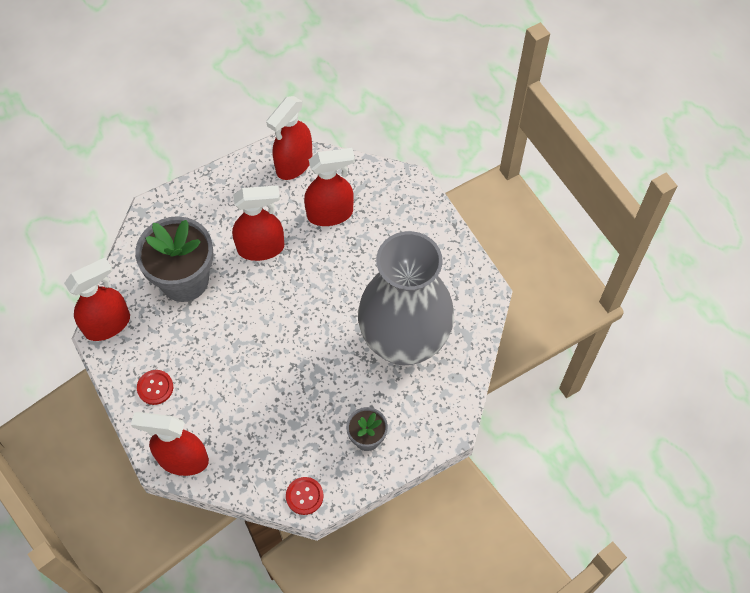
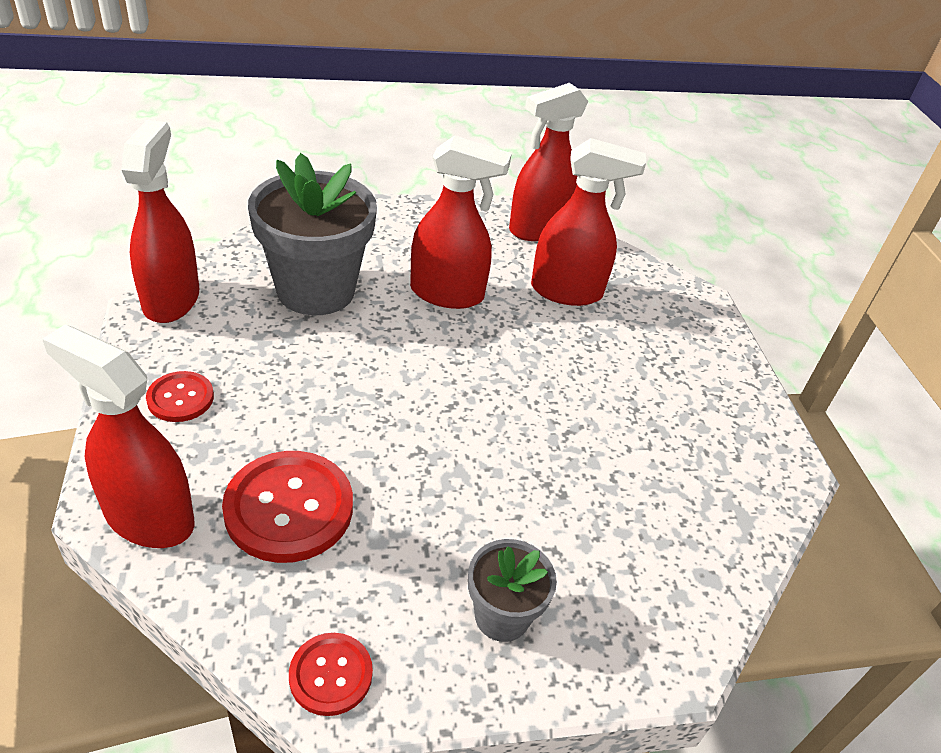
camera: 15 degrees right, 20 degrees down
(108, 324) = (171, 299): red spray bottle -> red spray bottle turned 75 degrees counterclockwise
(245, 426) = (289, 508): none -> red button
(404, 342) = (627, 487): grey vase -> none

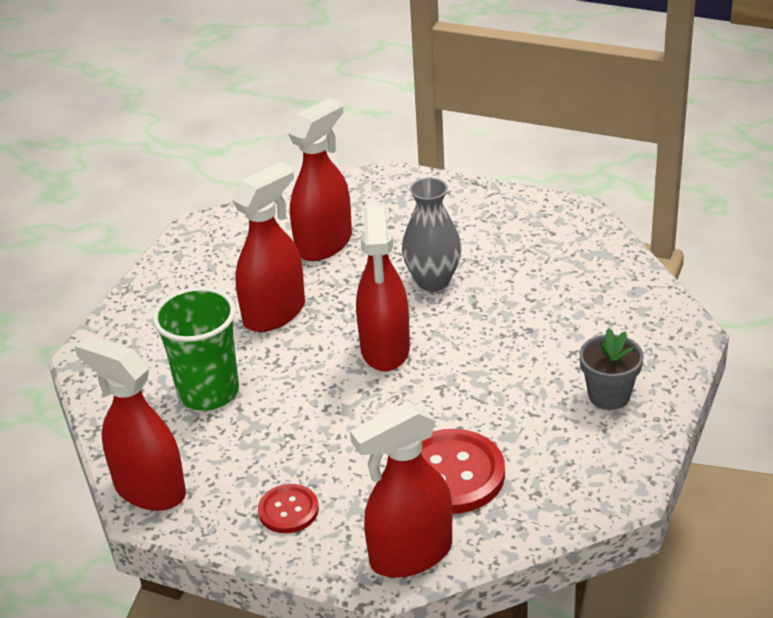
camera: 50 degrees left, 5 degrees down
(315, 290) = (208, 392): grey flower pot -> green cup
(331, 675) = (606, 490): red button -> none
(537, 229) = (230, 229): red spray bottle -> red spray bottle (385, 350)
(577, 386) = (433, 281): none -> grey vase

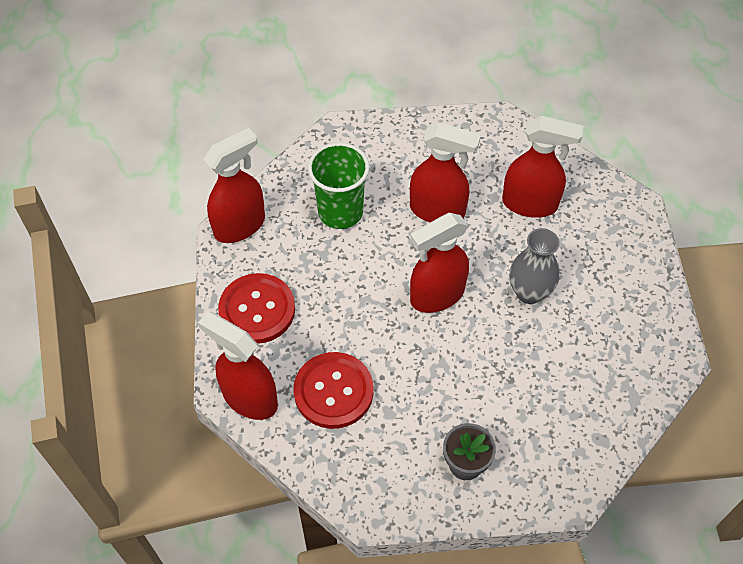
camera: 60 degrees right, 20 degrees up
(149, 490) = (240, 225): red spray bottle -> red spray bottle turned 45 degrees clockwise
(288, 510) = (257, 310): red button -> red button, size x1.79

